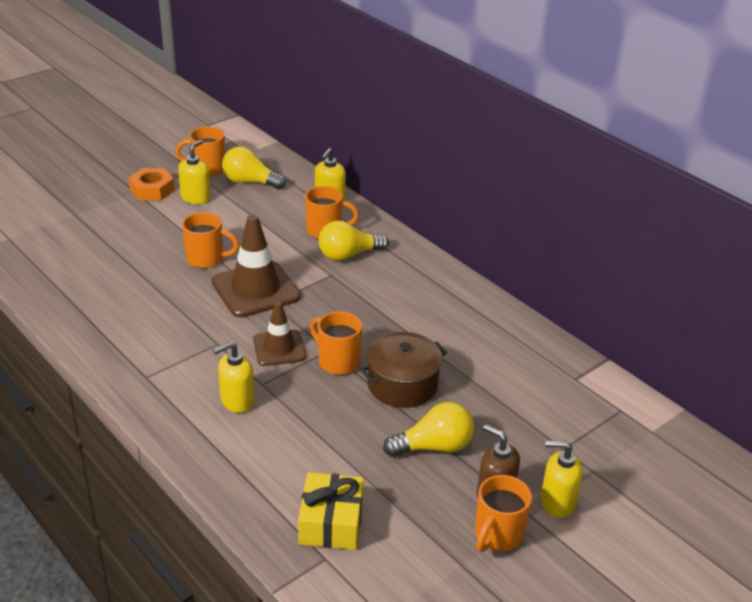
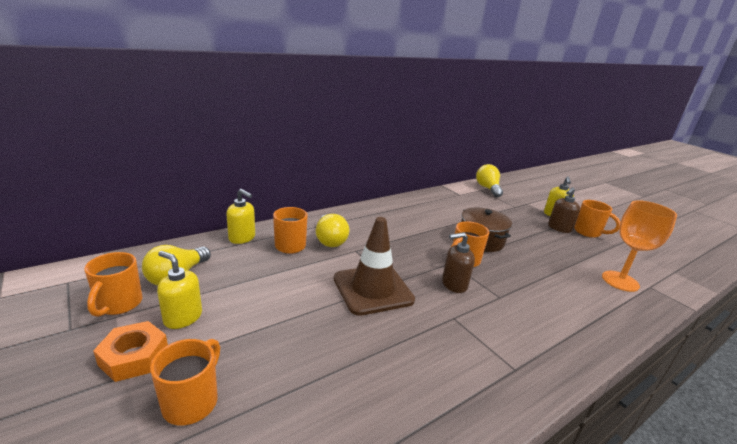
camera: 85 degrees left, 10 degrees down
(207, 259) = (316, 316): orange mug -> orange mug (192, 401)
(237, 401) = (525, 311): yellow soap dispenser -> none
(279, 348) = (454, 284): brown traffic cone -> brown soap dispenser
(331, 522) = (620, 281): yellow gift -> orange goblet
(434, 447) = (533, 239): yellow light bulb -> yellow light bulb (488, 188)

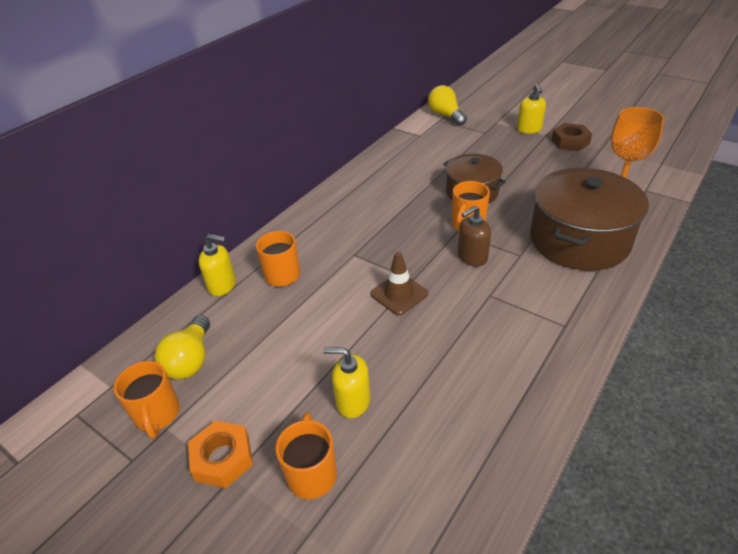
camera: 15 degrees left, 15 degrees up
(183, 317) = (236, 401): yellow soap dispenser -> yellow soap dispenser (352, 401)
(330, 240) = (319, 251): yellow light bulb -> none
(373, 289) = (399, 294): brown traffic cone -> brown traffic cone, size x0.62
(559, 228) = (540, 147): brown soap dispenser -> none
(564, 304) = (579, 240): none -> brown pot
(588, 232) = (570, 142): orange mug -> brown nut

